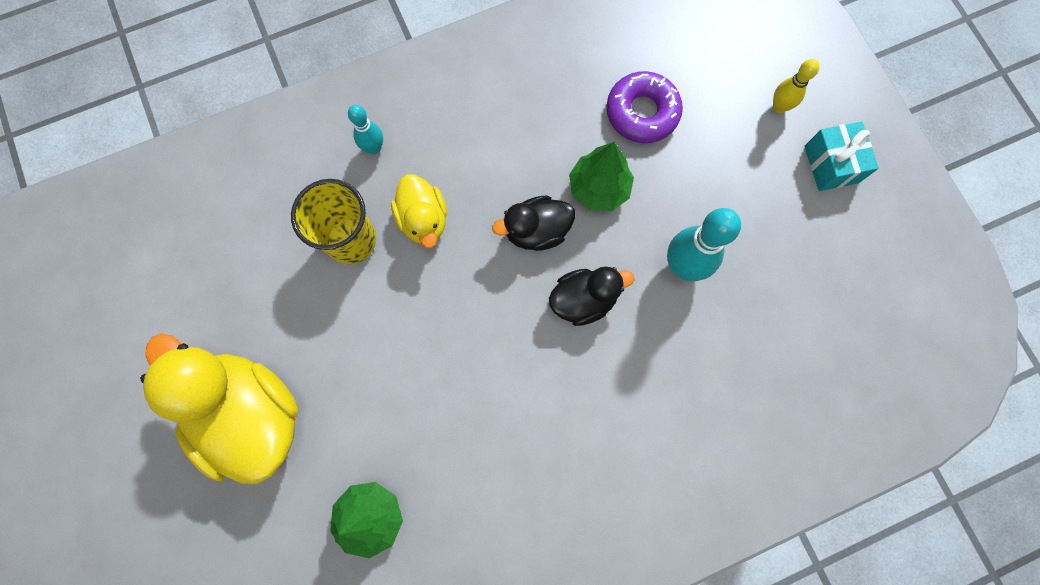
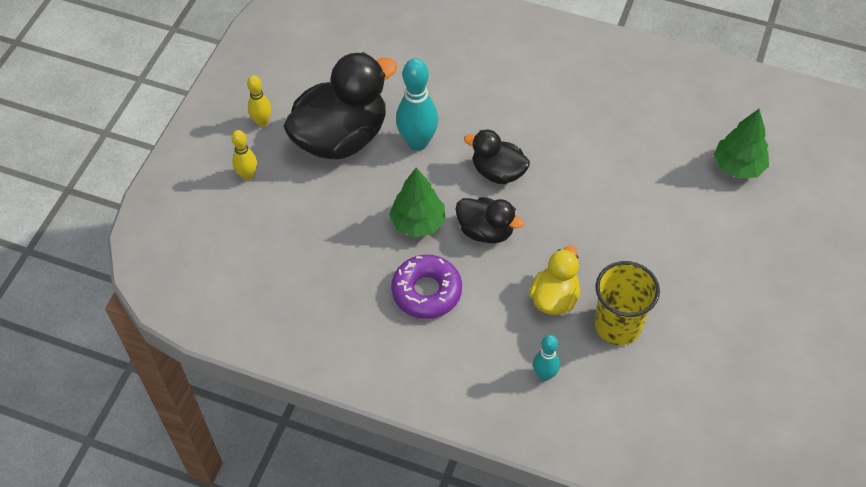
camera: 135 degrees left, 20 degrees down
(251, 415) = (776, 274): yellow duck -> none
(642, 112) = (335, 243): purple donut -> purple donut (426, 291)
(750, 210) = (341, 138): none -> black duck
(831, 164) = (262, 122): turquoise gift -> yellow bowling pin

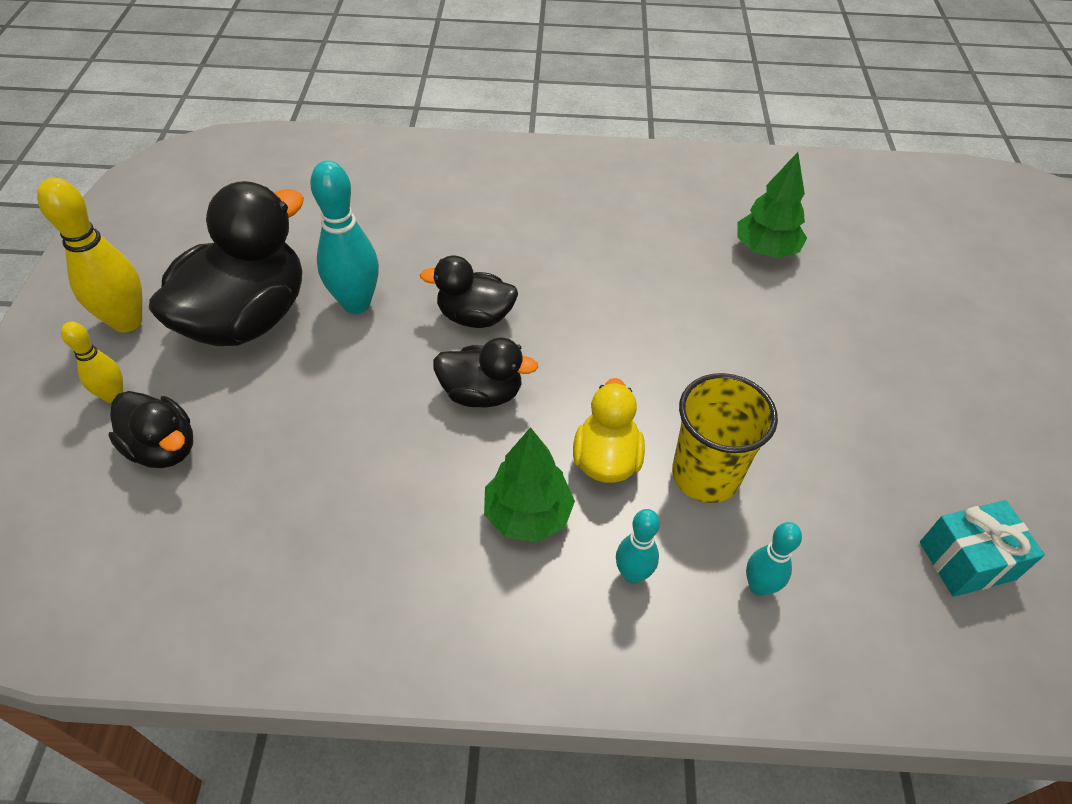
camera: 20 degrees left, 5 degrees down
(262, 122) = (127, 322): yellow bowling pin -> yellow bowling pin, size x1.75
(274, 219) = (163, 448): none -> black duck
(418, 223) = (383, 404): green tree -> green tree (527, 514)
(426, 291) = (421, 496): purple donut -> none
(622, 404) = (759, 586): none -> turquoise bowling pin
(770, 426) = (967, 560): none -> turquoise gift

